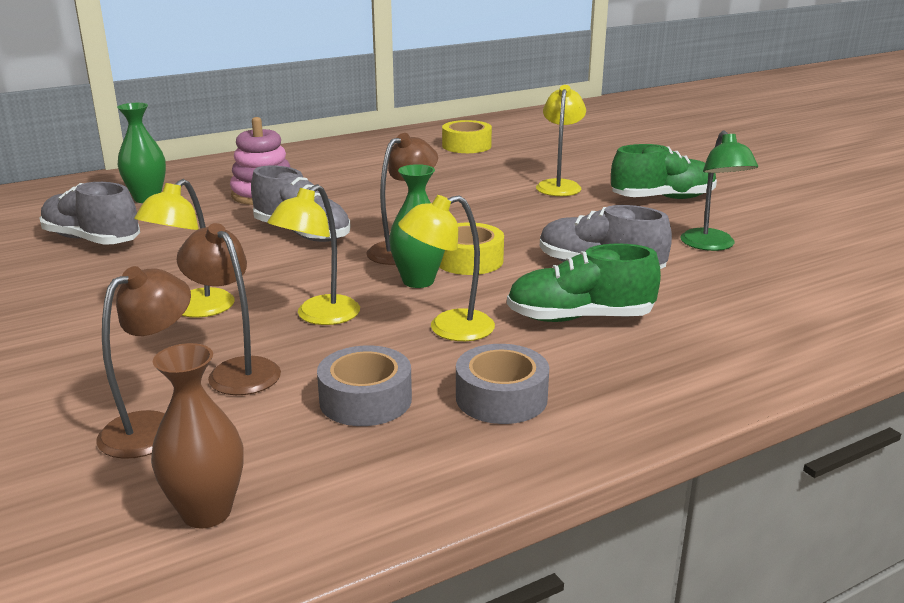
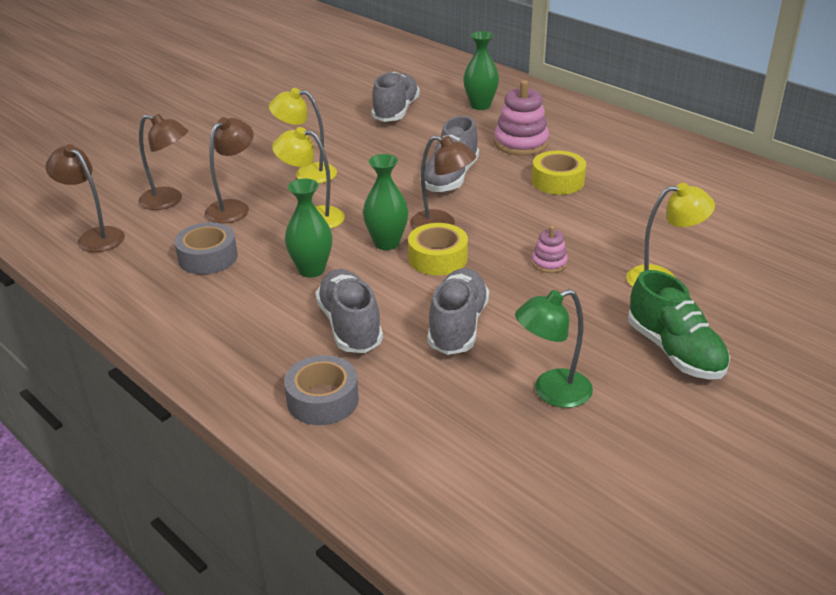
camera: 75 degrees right, 10 degrees up
(206, 512) = (95, 236): brown vase -> brown lamp
(448, 329) = (311, 270): yellow lamp -> green vase
(466, 146) = (742, 207): yellow tape -> yellow tape (558, 181)
(501, 398) = (219, 306): grey tape -> grey tape (323, 400)
(509, 217) = (549, 263): none -> pink stacking toy
(579, 318) = (350, 326): green shoe -> grey shoe

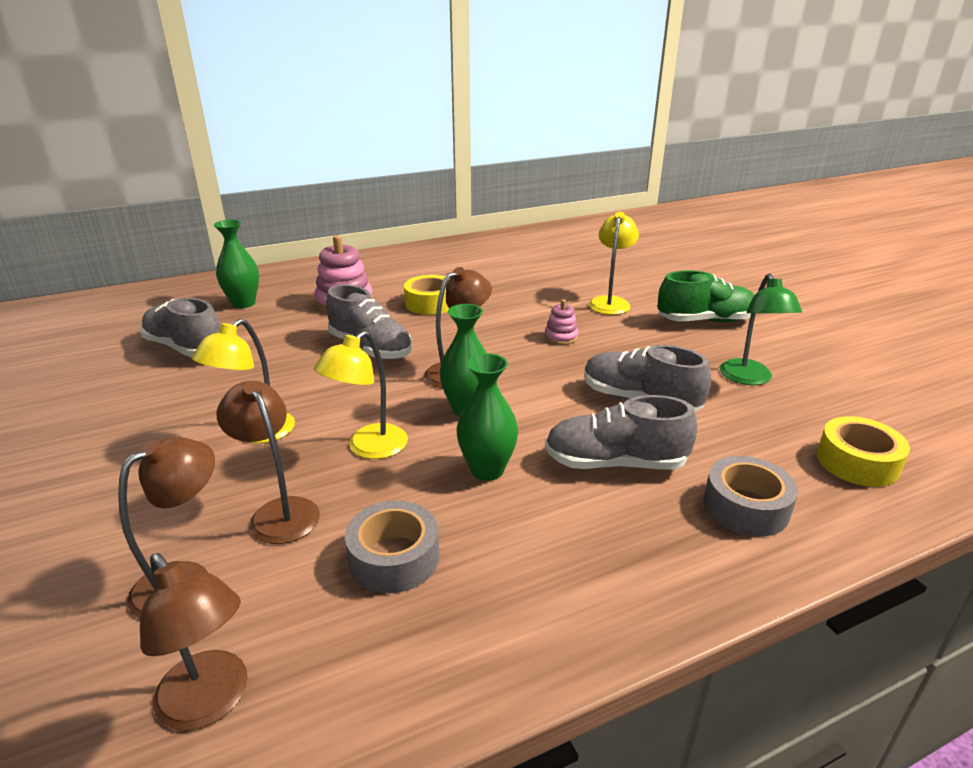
camera: 70 degrees left, 5 degrees down
(95, 236) = (211, 703): brown lamp -> brown lamp turned 105 degrees counterclockwise
(438, 258) = (517, 386): yellow tape -> yellow tape (857, 462)

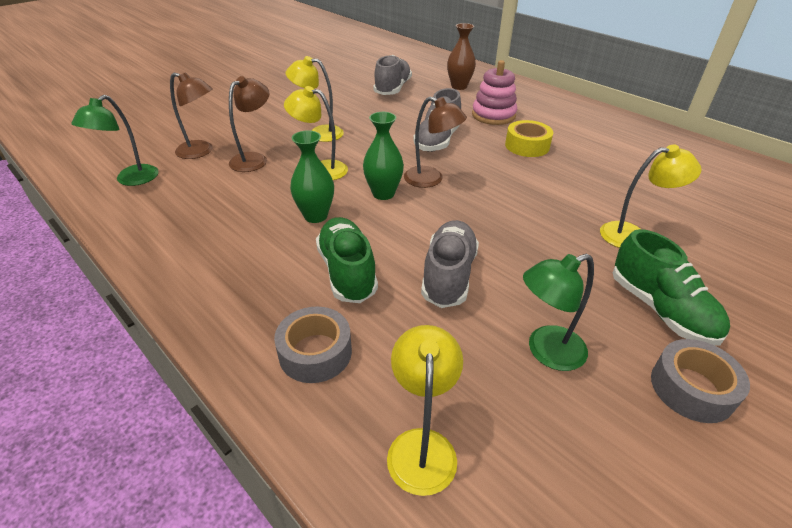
camera: 70 degrees right, 10 degrees up
(211, 703) = (131, 180): brown lamp -> green lamp
(243, 303) = (459, 86): green vase -> brown vase
(394, 558) = (225, 201): grey tape -> grey tape (691, 388)
(561, 337) = (528, 217): pink stacking toy -> none
(615, 463) = (347, 272): grey shoe -> green shoe
(857, 462) = (422, 446): yellow tape -> yellow lamp

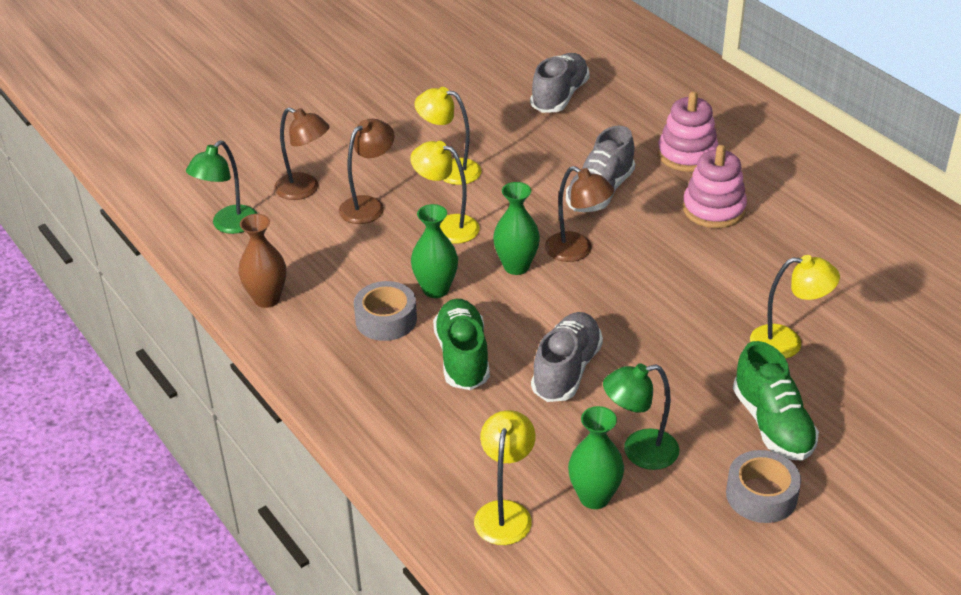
camera: 10 degrees right, 0 degrees up
(315, 352) = (423, 432): grey tape -> grey tape (386, 319)
(459, 86) = (655, 97): brown vase -> brown vase (267, 299)
(518, 412) = (594, 497): none -> green vase
(527, 146) = (713, 209): yellow tape -> pink stacking toy

